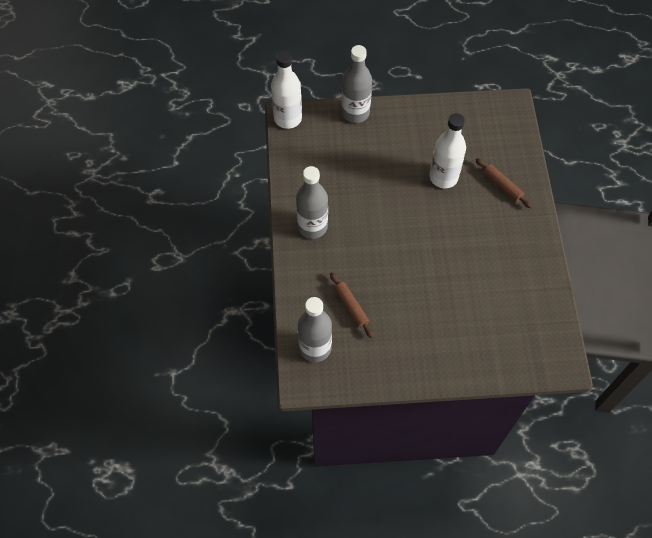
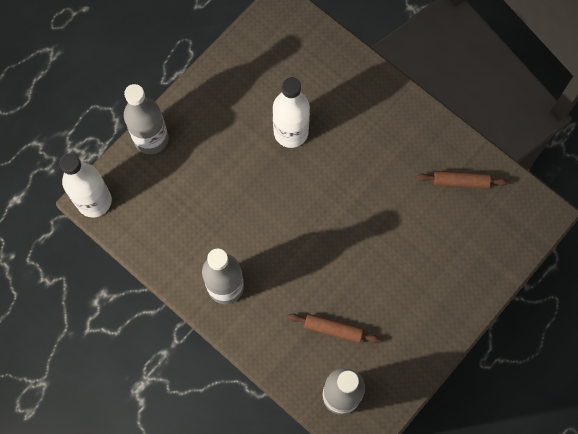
camera: 45 degrees left, 10 degrees up
(502, 186) = (347, 95): brown rolling pin -> brown rolling pin (460, 182)

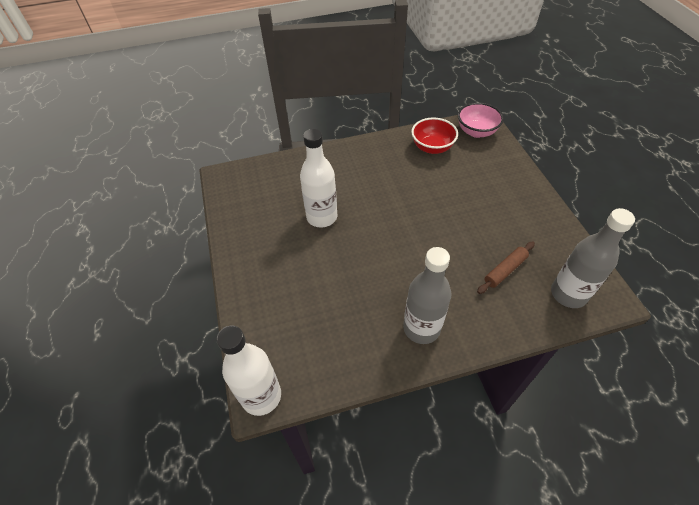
camera: 55 degrees left, 20 degrees down
(151, 139) = (244, 313): grey bottle -> none
(460, 182) = (432, 147): brown rolling pin -> red bowl
(520, 215) = (476, 132): none -> pink bowl

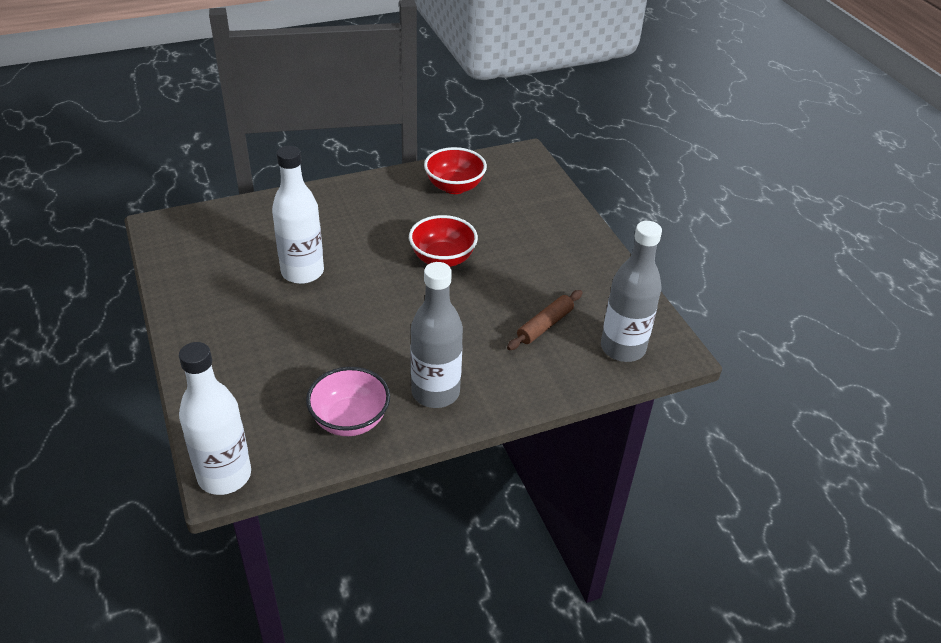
camera: 10 degrees left, 10 degrees down
(424, 208) = (442, 259): none -> red bowl
(476, 132) = (515, 167): pink bowl -> pink bowl (350, 420)

